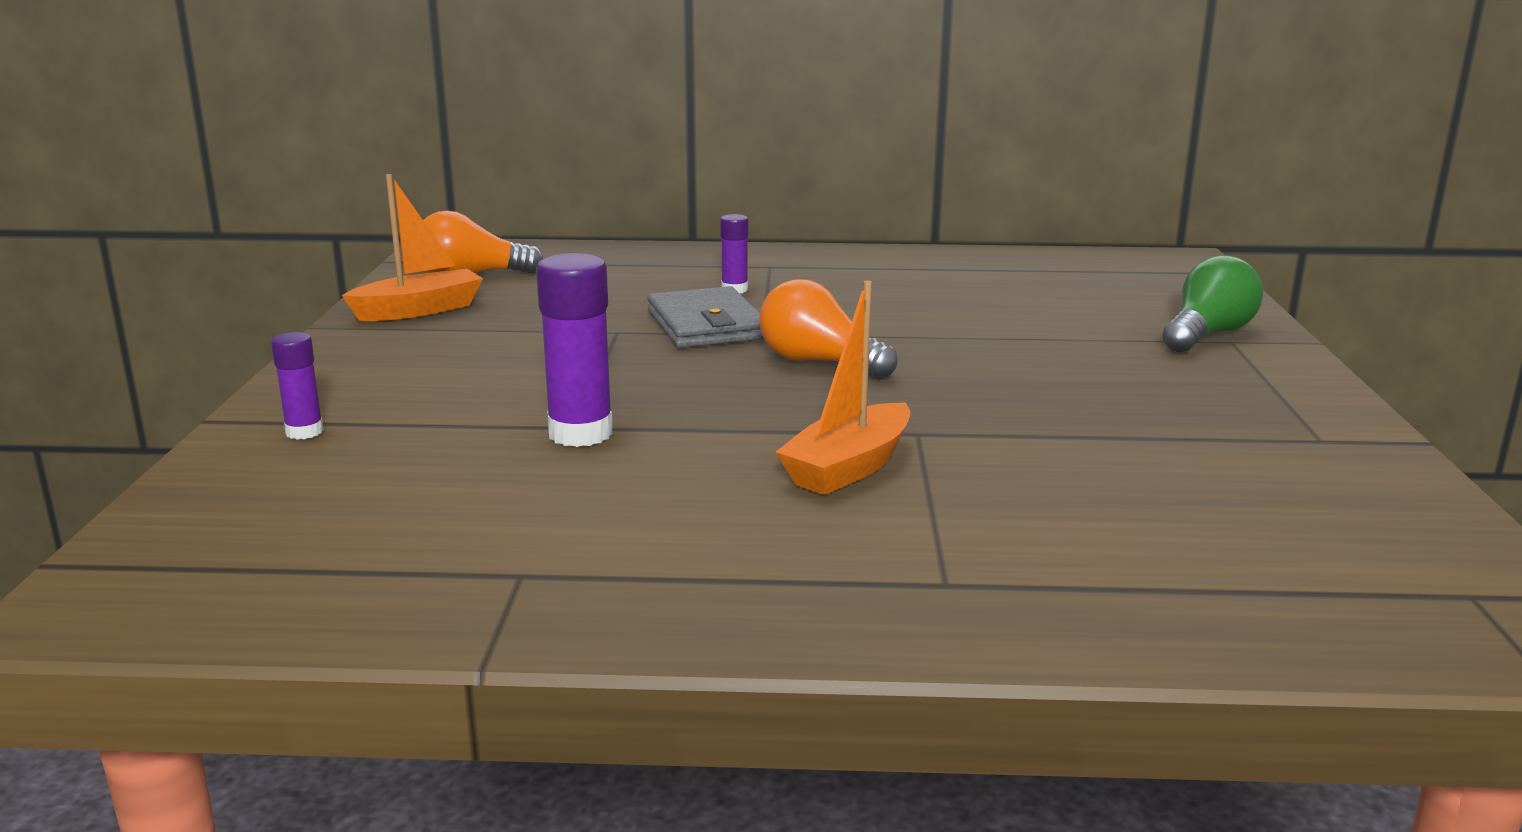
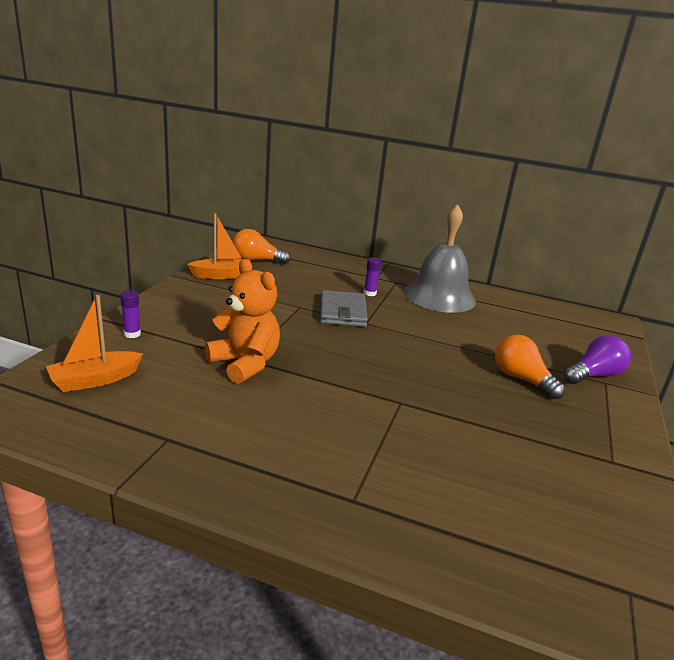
camera: 15 degrees right, 5 degrees up
(580, 433) = (245, 364): purple glue stick -> orange teddy bear
(818, 362) = (381, 347): orange light bulb -> orange light bulb (521, 379)
(848, 467) = (353, 415): orange boat -> orange boat (95, 380)
(865, 273) = (439, 296): none -> grey bell
(1207, 335) = (594, 375): green light bulb -> purple light bulb

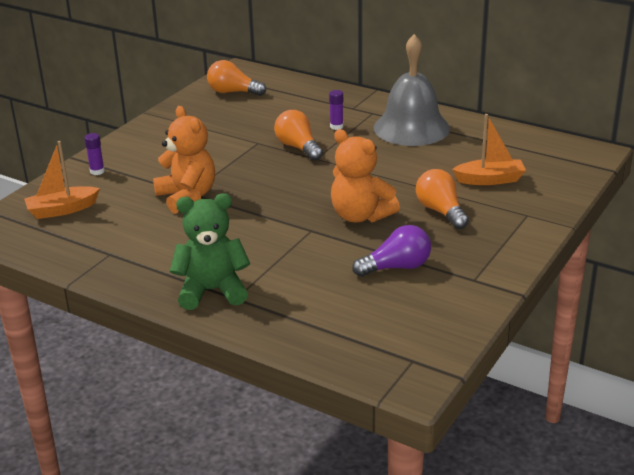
camera: 15 degrees right, 5 degrees up
(222, 275) = (192, 111): orange boat -> orange boat (490, 180)
(319, 490) = (212, 291): none -> green teddy bear
(342, 312) = (298, 147): grey wallet -> orange light bulb
(444, 385) = (360, 216): none -> orange teddy bear
(594, 375) = (521, 208): purple light bulb -> purple light bulb (397, 267)

